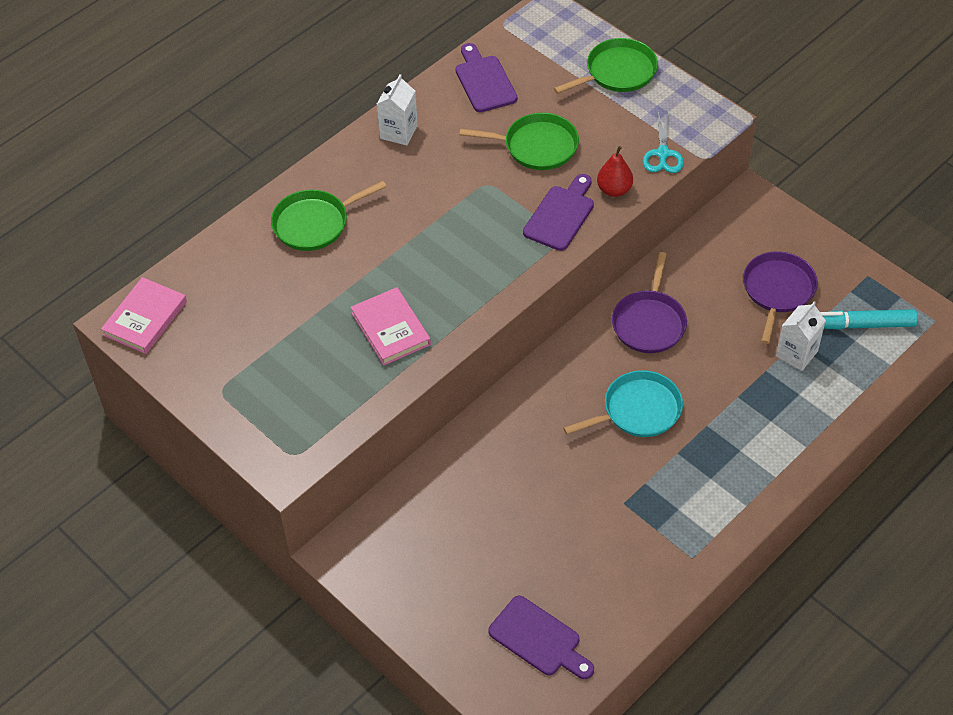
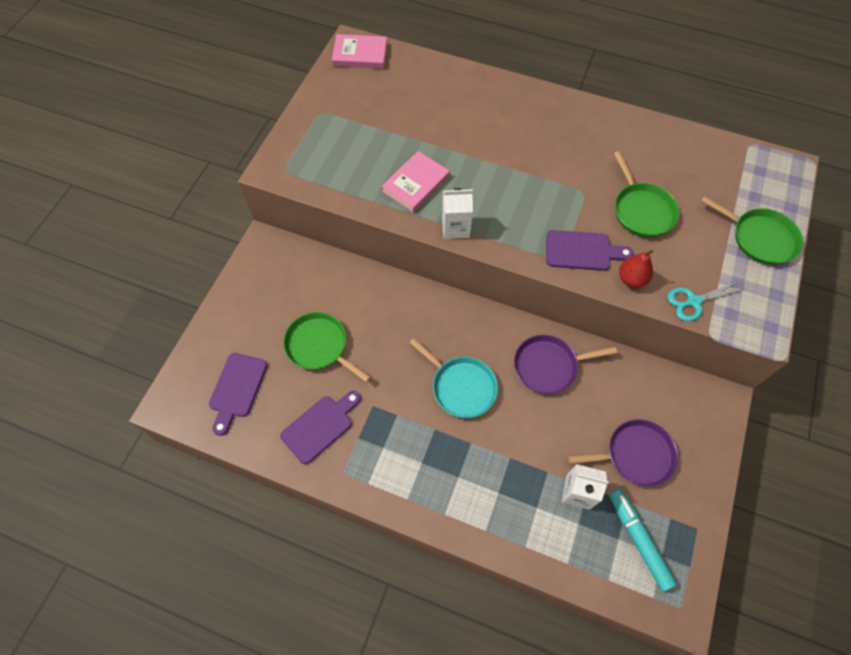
camera: 65 degrees right, 10 degrees up
(315, 223) = (485, 107): green pan -> green pan (319, 346)
(398, 132) = (598, 121): white carton -> white carton (455, 227)
(484, 81) = (684, 154): purple cutting board -> purple cutting board (320, 426)

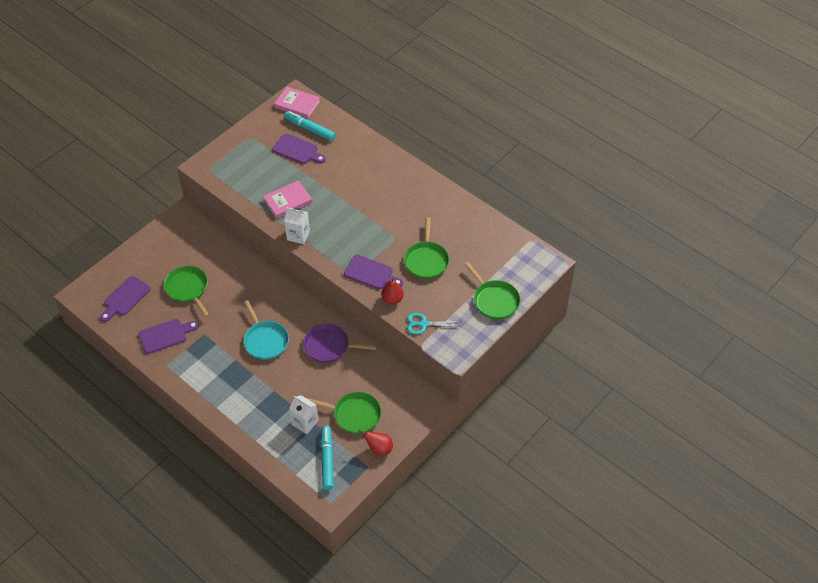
camera: 20 degrees right, 10 degrees down
(392, 112) = (297, 150): none -> purple cutting board
(394, 81) = (310, 129): none -> turquoise marker
(635, 455) = (354, 414): purple pan -> green pan
(696, 495) = (379, 449): none -> red pear

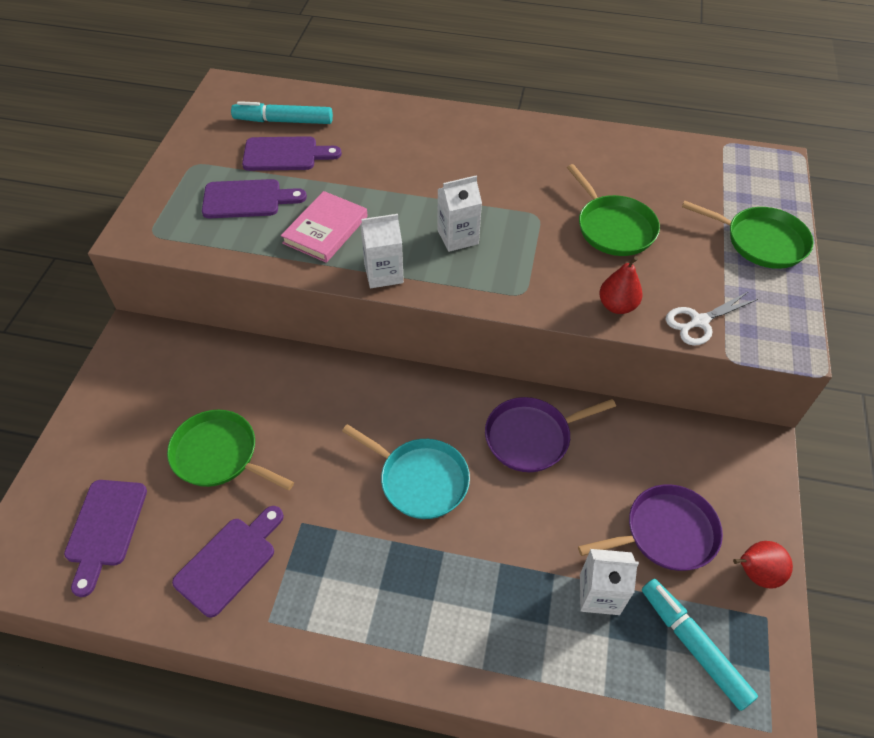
camera: 30 degrees left, 0 degrees up
(297, 104) = (238, 97): pink book -> none
(346, 232) = (457, 237): none -> white carton
(354, 414) = (666, 533): green pan -> purple pan
(371, 273) = (549, 281): purple cutting board -> purple cutting board (247, 199)
(424, 324) = (699, 322): turquoise scissors -> white scissors

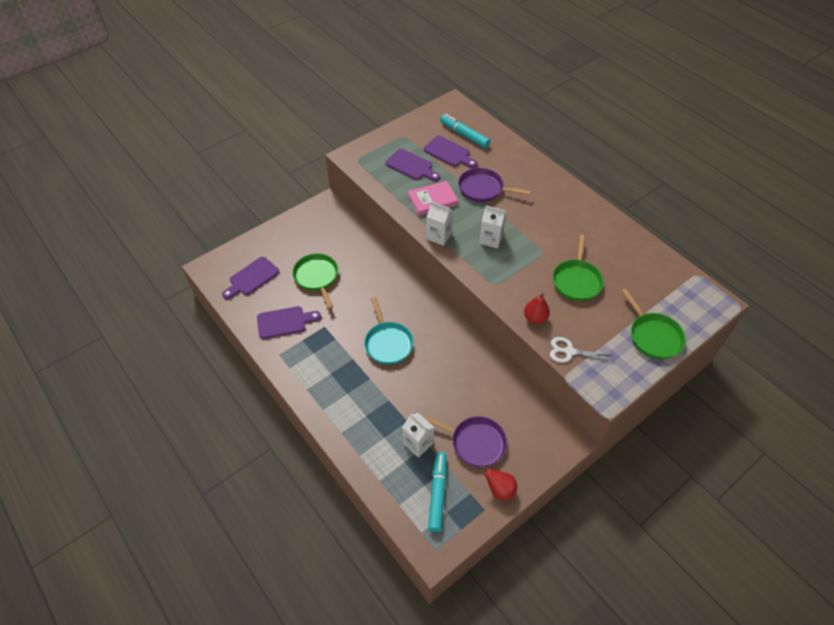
camera: 40 degrees right, 0 degrees up
(531, 437) = (456, 359): purple pan -> purple pan (483, 189)

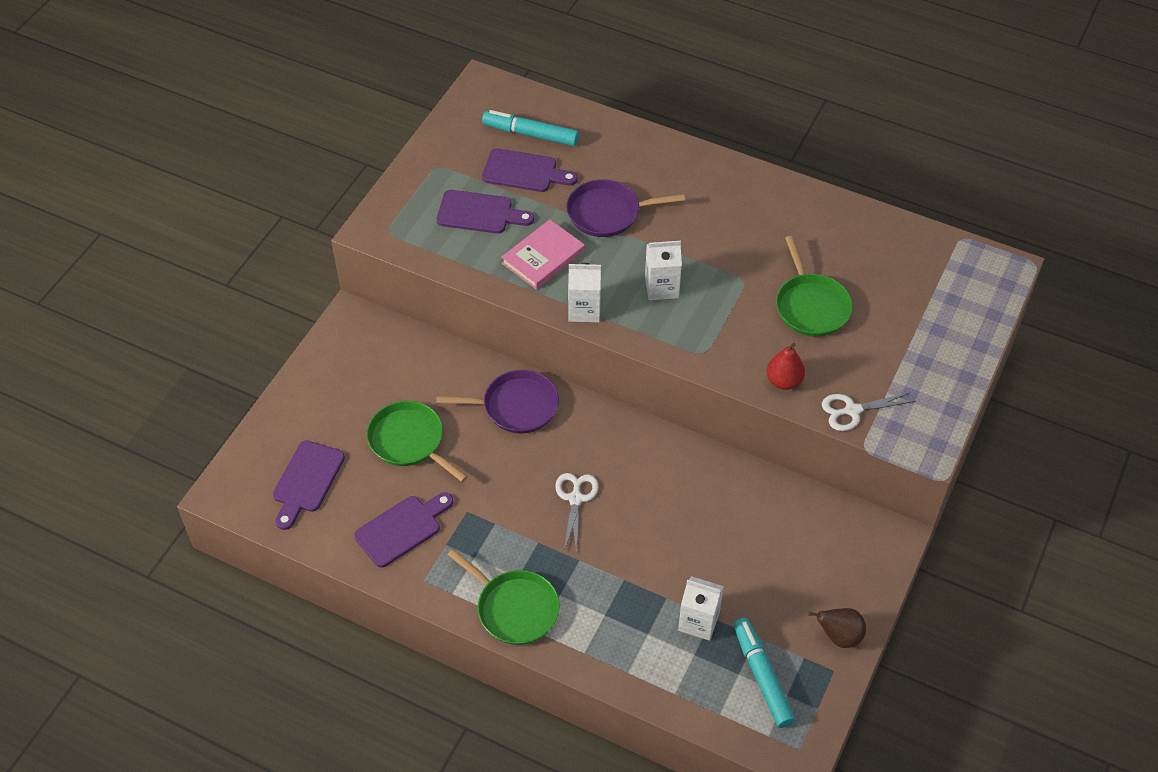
camera: 25 degrees left, 0 degrees up
(388, 343) = (575, 498): turquoise pan -> white scissors
(475, 442) = (774, 588): purple pan -> purple pan (516, 406)
(499, 489) = (839, 636): red pear -> brown pear
(653, 336) = (947, 347): green pan -> green pan (514, 608)

